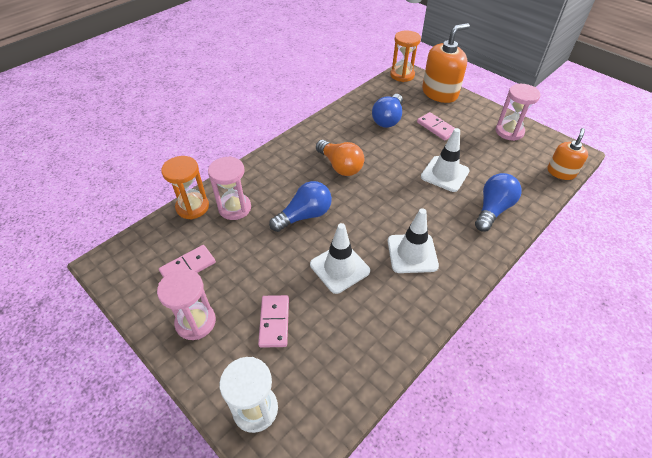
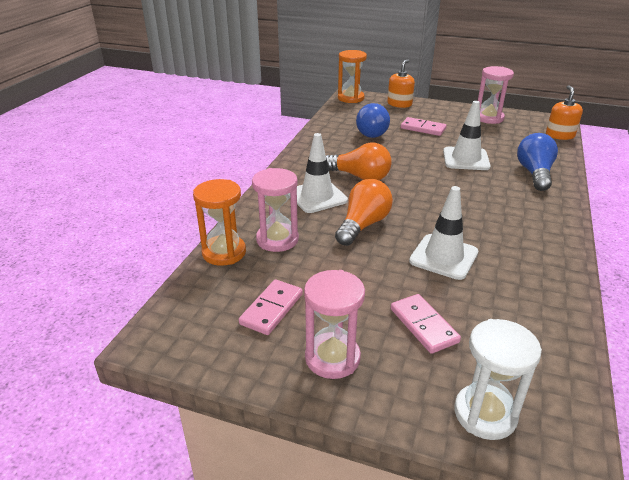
camera: 25 degrees left, 15 degrees down
(304, 216) = (363, 225): blue light bulb -> orange light bulb
(412, 253) = (500, 225): white traffic cone -> white traffic cone (317, 197)
(440, 93) = (399, 104): orange soap dispenser -> orange soap dispenser, size x0.59

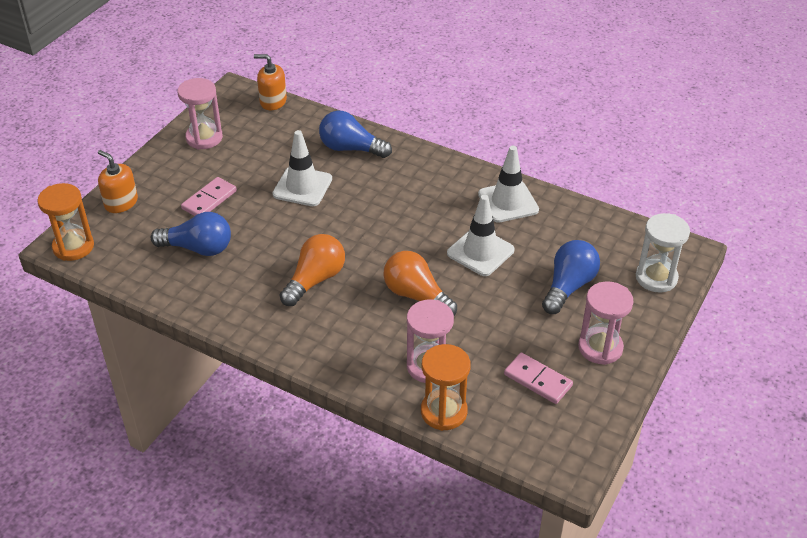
camera: 80 degrees left, 10 degrees up
(317, 197) = (350, 323): white traffic cone -> white traffic cone (508, 202)
(424, 325) = (568, 286): pink domino -> blue light bulb

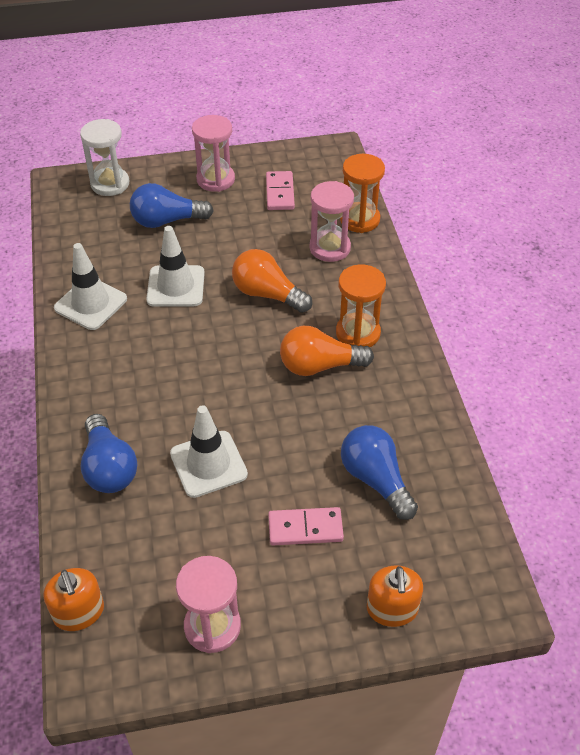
camera: 130 degrees left, 5 degrees up
(73, 247) = (490, 590): orange hourglass -> orange hourglass (358, 333)
(416, 296) = (267, 294): orange light bulb -> orange light bulb turned 120 degrees clockwise

